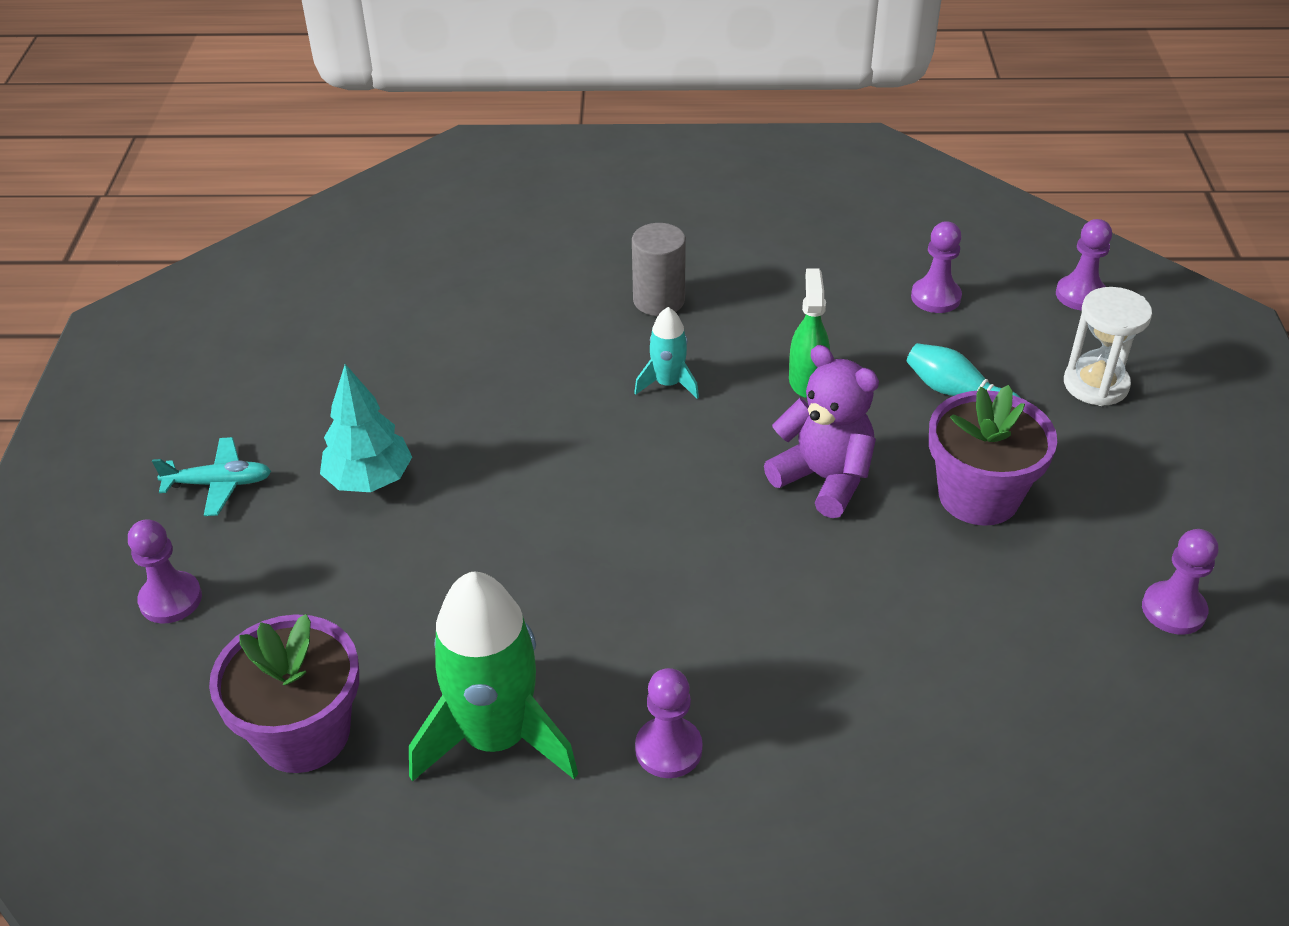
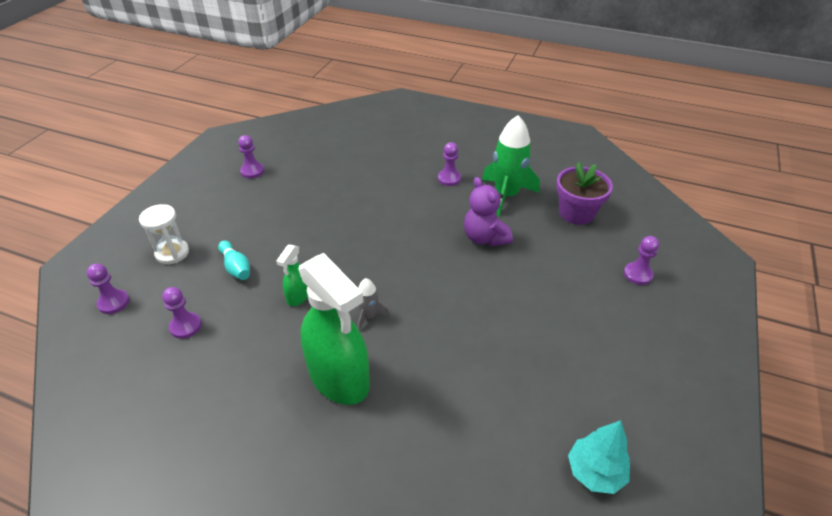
camera: 160 degrees left, 0 degrees up
(219, 484) = (622, 327): turquoise plane -> none
(369, 479) = (542, 306): turquoise tree -> turquoise tree (595, 472)
(659, 300) = (339, 378): grey cylinder -> green spray bottle
(668, 384) = (369, 316): turquoise rocket -> grey rocket
(824, 479) = (331, 246): purple teddy bear -> purple teddy bear (484, 238)
(978, 496) = (275, 222): purple flower pot -> none

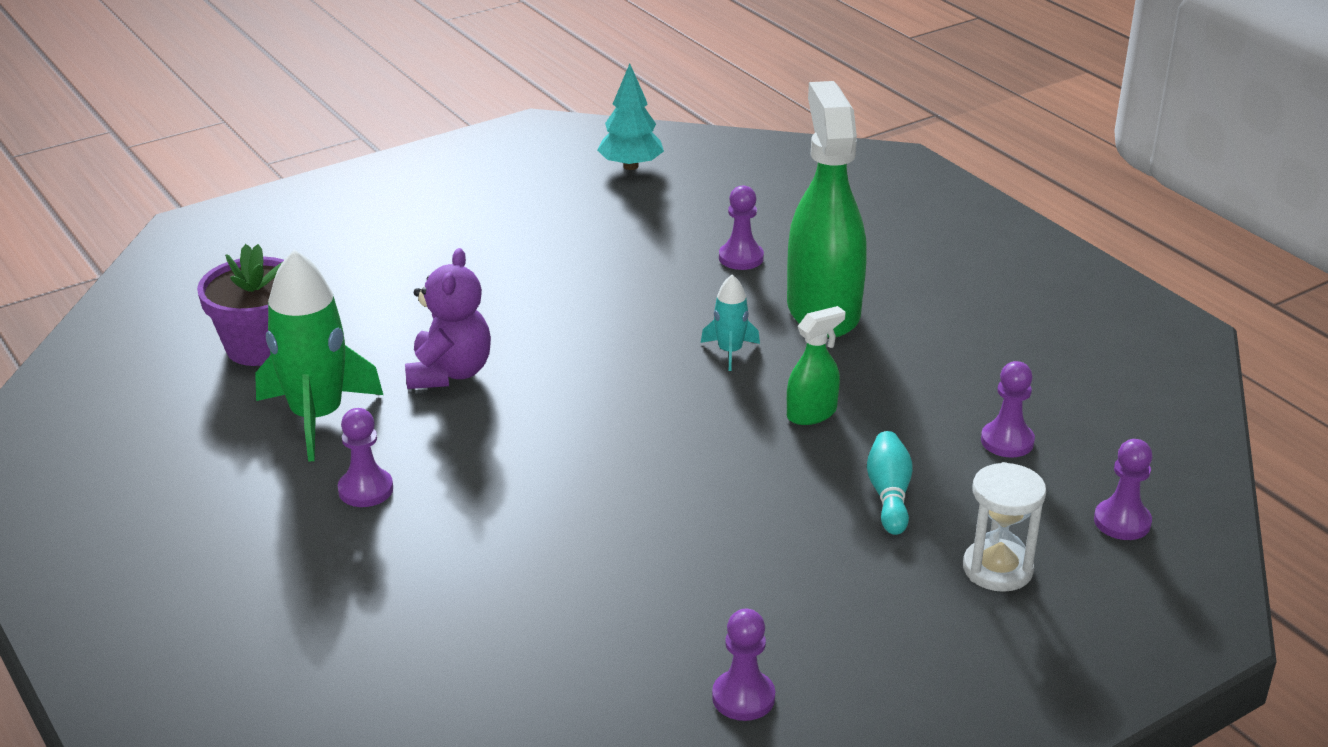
camera: 145 degrees left, 10 degrees down
(369, 316) = (730, 352): grey rocket -> turquoise rocket
(637, 274) = (323, 255): purple pawn -> purple pawn (741, 258)

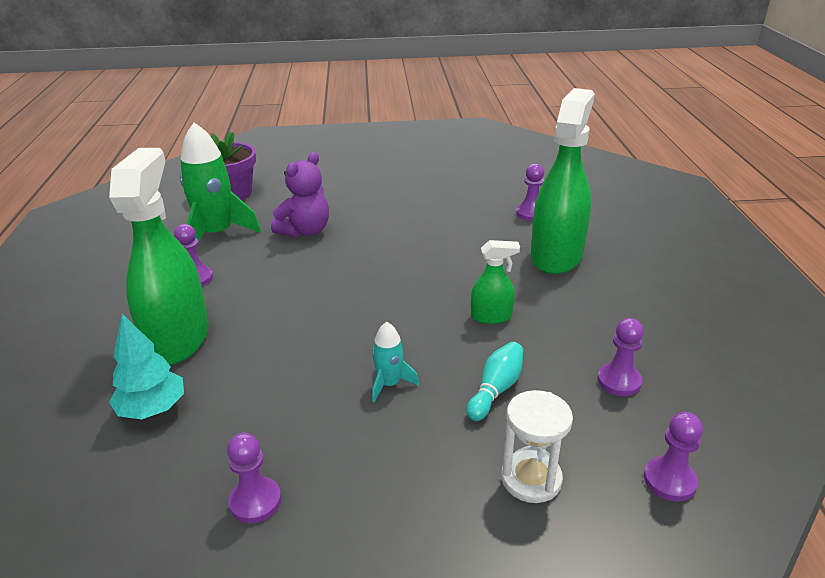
camera: 30 degrees right, 0 degrees up
(441, 572) = (178, 338): none -> green spray bottle
(631, 166) = (511, 153): turquoise tree -> turquoise tree (153, 409)
(730, 352) = (473, 264): turquoise rocket -> turquoise rocket (389, 384)

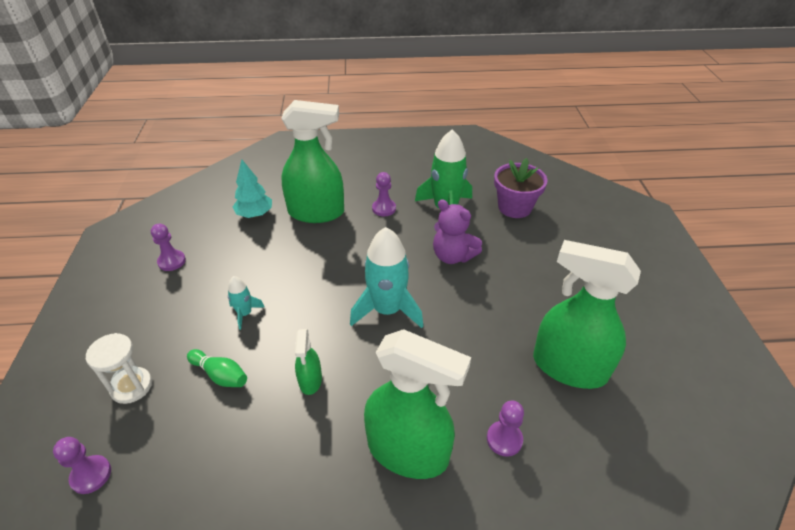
camera: 90 degrees right, 10 degrees up
(386, 271) = (387, 310): none -> turquoise rocket
(454, 184) = (569, 367): none -> green spray bottle
(496, 389) = (220, 375): turquoise bowling pin -> green bowling pin
(619, 381) = (202, 466): purple pawn -> none

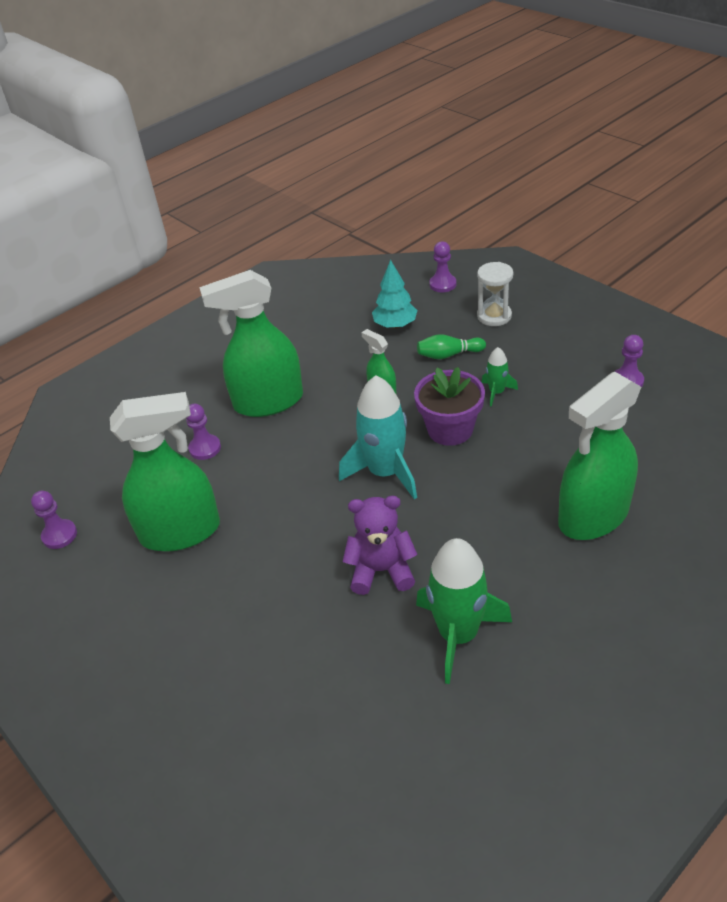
camera: 145 degrees right, 0 degrees up
(245, 313) = (496, 392): turquoise rocket -> green rocket
(255, 214) = (648, 467): turquoise tree -> turquoise tree (395, 325)
(384, 208) = (530, 578): purple pawn -> purple pawn (59, 535)
(514, 207) = (373, 710): purple flower pot -> purple flower pot (450, 429)

